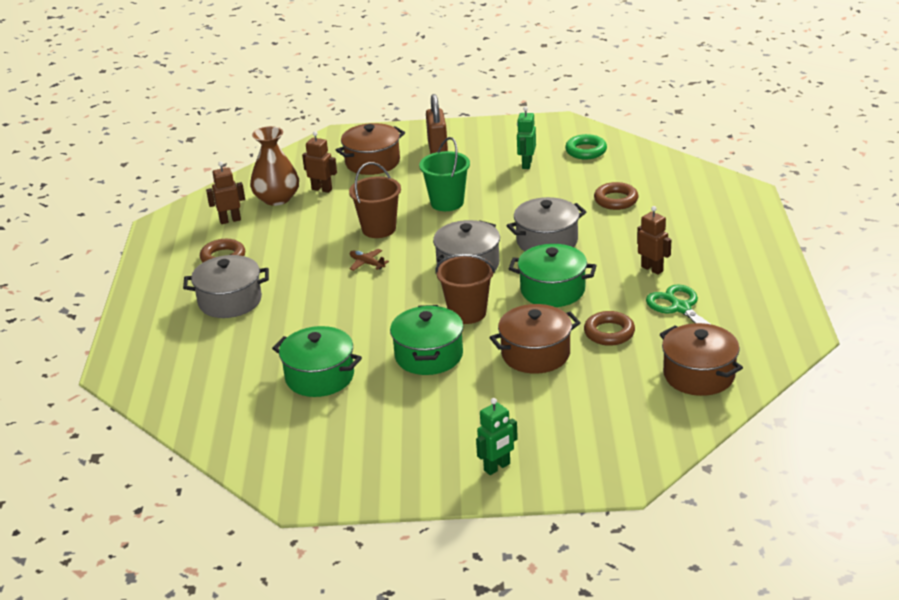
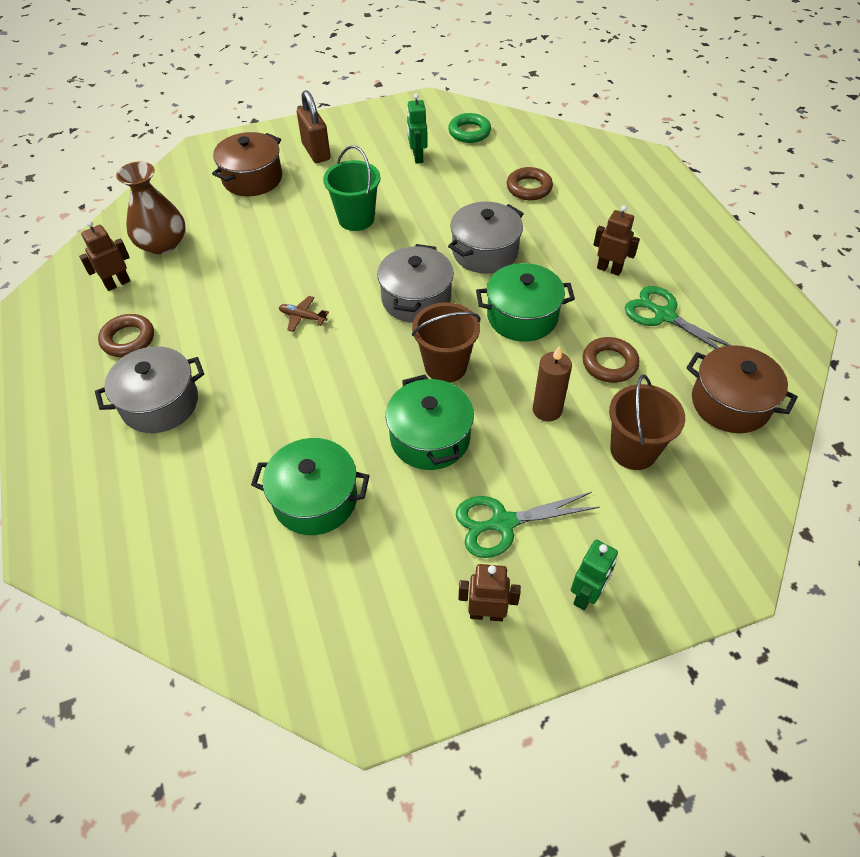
camera: 20 degrees left, 20 degrees up
(322, 189) = (210, 223): brown robot -> brown robot (486, 613)
(379, 229) = (296, 266): brown bucket -> brown bucket (633, 450)
(457, 415) = (503, 523): none -> green scissors
(535, 354) = (547, 410): brown pot -> brown candle

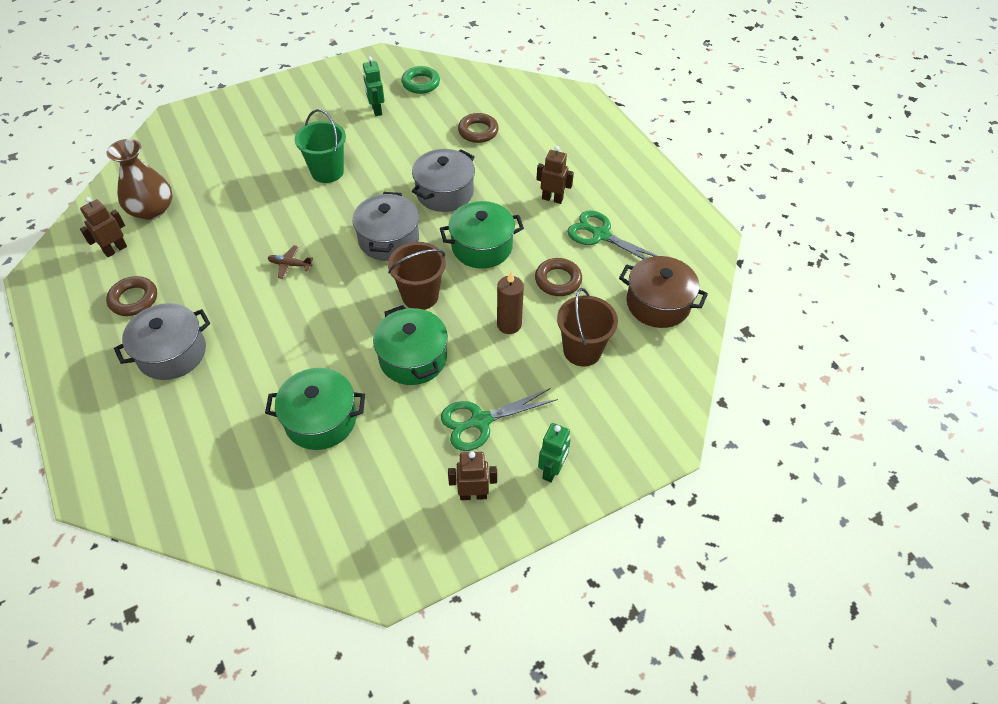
camera: 10 degrees left, 0 degrees up
(252, 178) = (227, 141): brown pot -> none
(316, 152) = (283, 112): brown padlock -> none

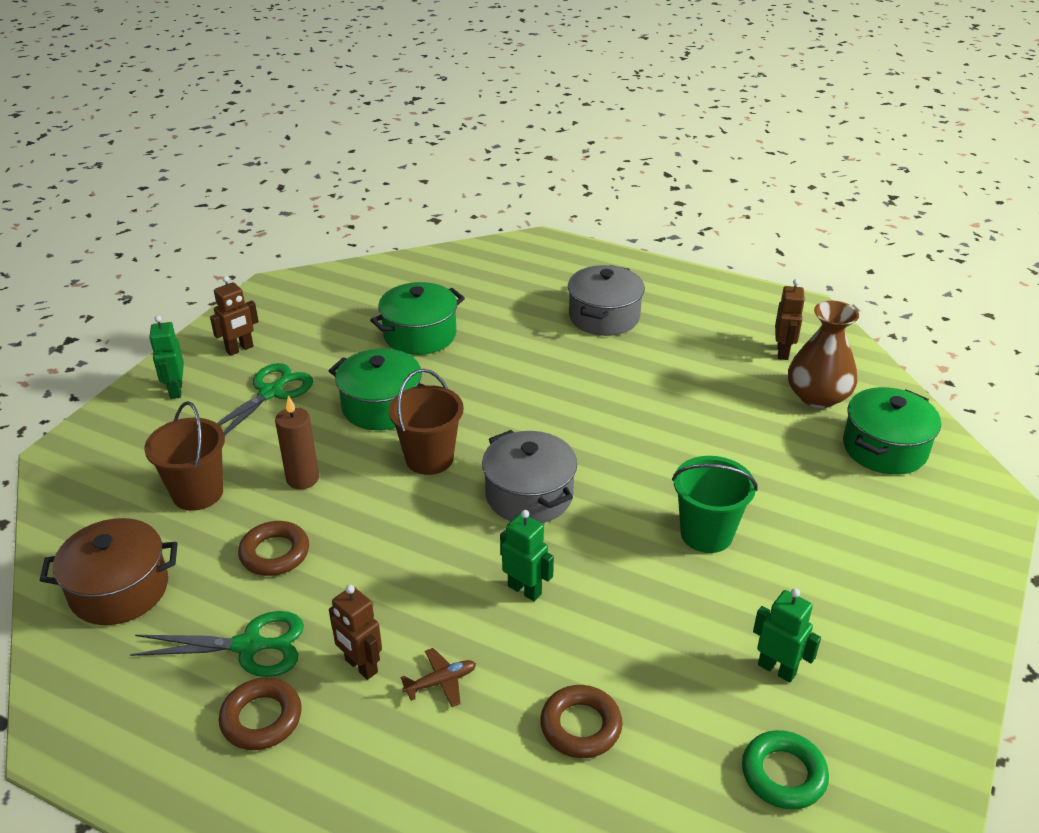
camera: 145 degrees right, 15 degrees down
(134, 299) = (698, 330): brown ring -> brown ring (261, 718)
(290, 265) = (602, 419): brown plane -> brown plane (441, 682)
(444, 192) = (525, 590): grey pot -> green robot
(482, 247) = (406, 544): green pot -> green pot (884, 448)
(552, 199) = (361, 666): brown robot -> brown robot turned 60 degrees clockwise

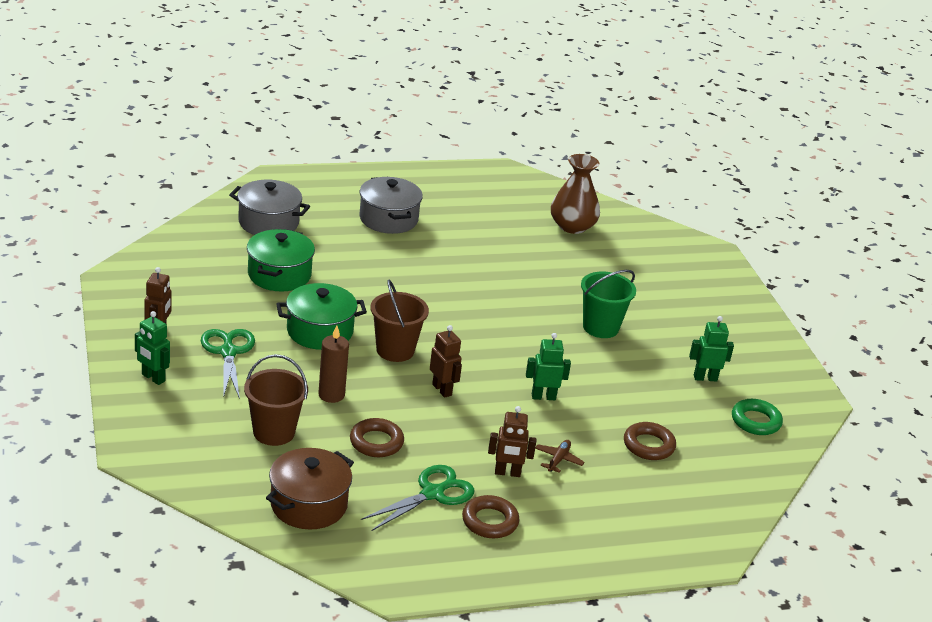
camera: 45 degrees left, 5 degrees down
(529, 495) = (482, 347): grey pot -> grey pot (268, 222)
(783, 352) = (524, 205): brown robot -> brown robot (442, 390)
(884, 448) = (637, 244): green pot -> none

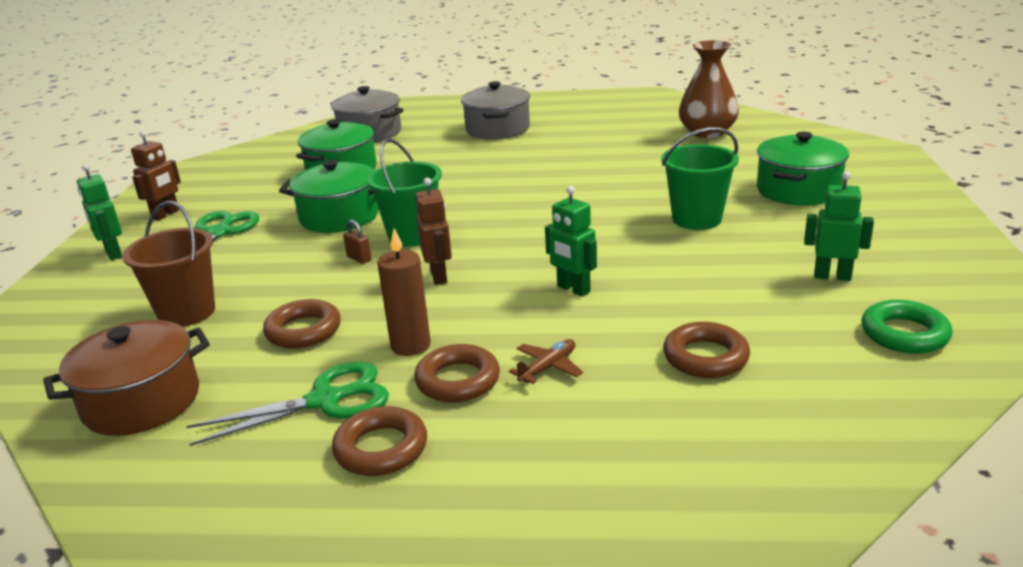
camera: 25 degrees right, 5 degrees down
(331, 395) = (295, 277): brown candle -> brown candle (410, 345)
(369, 375) = (359, 258): none -> brown padlock
(395, 350) = (412, 235): brown bucket -> green bucket
(507, 473) = (458, 380): brown robot -> brown ring
(543, 397) = (573, 289): green robot -> green robot turned 150 degrees counterclockwise
(662, 296) = (798, 190): none -> green pot

